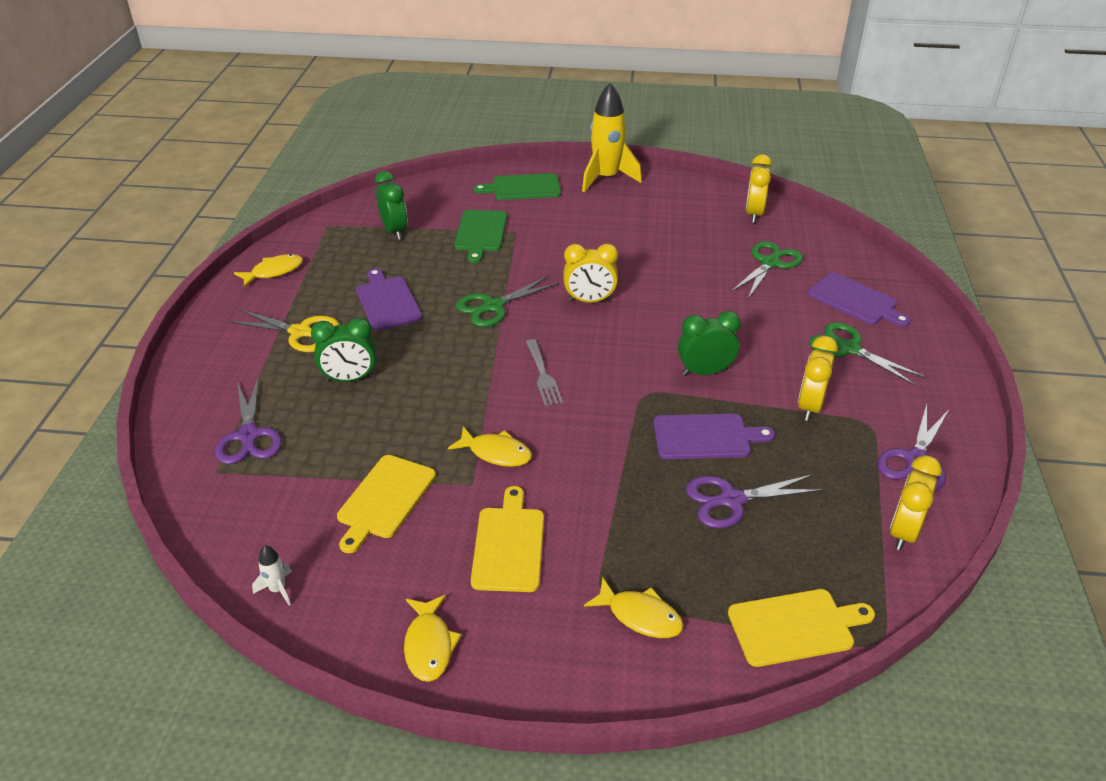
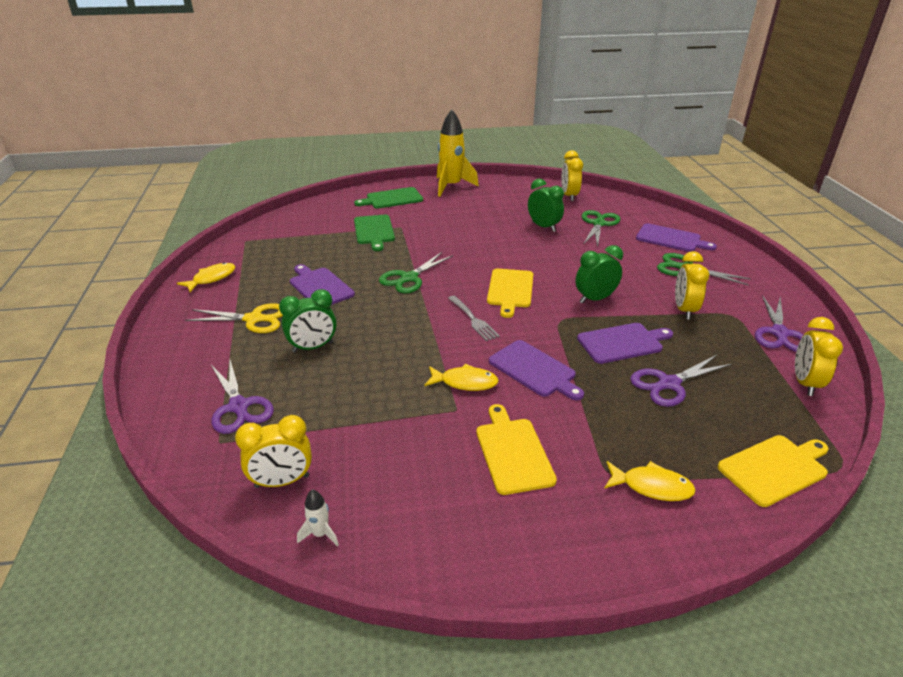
camera: 15 degrees left, 5 degrees down
(384, 499) = (386, 436): yellow cutting board -> yellow cutting board (510, 290)
(394, 231) = (303, 238): green clock -> green clock (543, 227)
(429, 645) = (486, 552): yellow fish -> none
(582, 452) = (534, 370): none -> purple cutting board
(589, 301) = (482, 264): yellow clock -> yellow clock (282, 481)

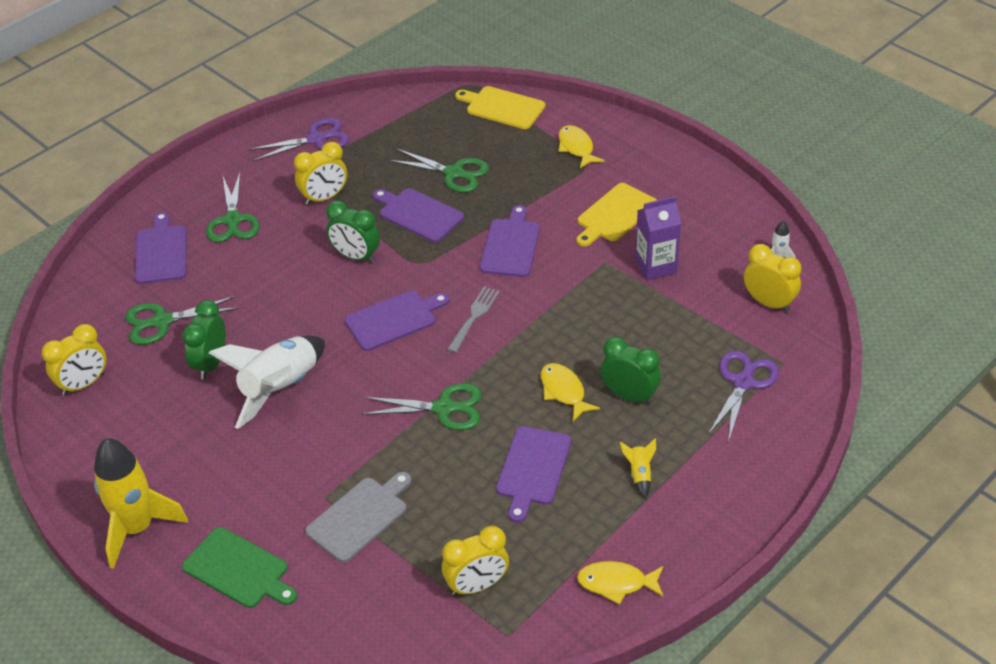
camera: 125 degrees left, 10 degrees up
(254, 319) = (639, 474): yellow scissors -> yellow rocket
(374, 231) = (360, 517): green cutting board -> grey cutting board
(415, 437) = (655, 266): none -> purple carton
(465, 382) = (569, 274): yellow fish -> yellow fish (564, 391)
(497, 238) = (280, 389): none -> white rocket
(510, 290) = (394, 319): yellow cutting board -> purple cutting board
(669, 384) = (454, 173): purple scissors -> green scissors
(804, 383) = (384, 114): yellow clock -> yellow clock (477, 586)

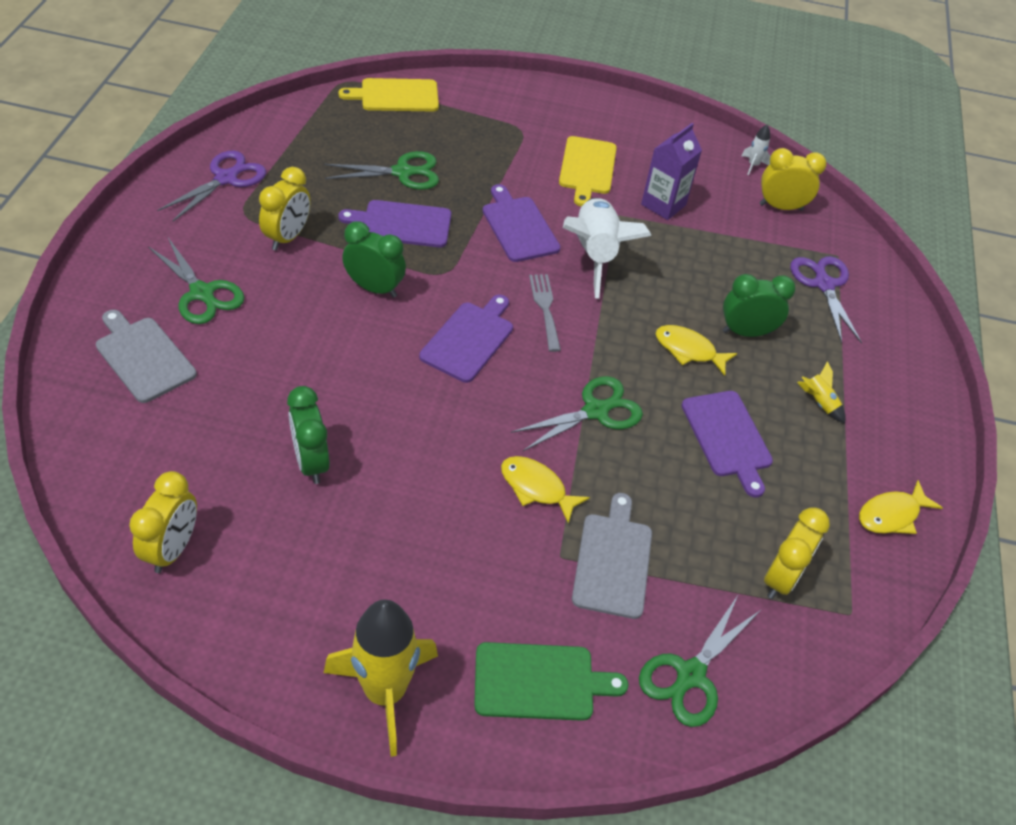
camera: 40 degrees left, 5 degrees up
(161, 252) = (143, 357): purple cutting board -> grey cutting board
(162, 321) = (211, 436): green scissors -> green scissors (690, 675)
(280, 389) = (412, 459): white rocket -> white rocket (594, 254)
(356, 257) = (374, 288): green clock -> green clock turned 150 degrees counterclockwise
(576, 148) = (499, 116): yellow fish -> yellow fish (536, 488)

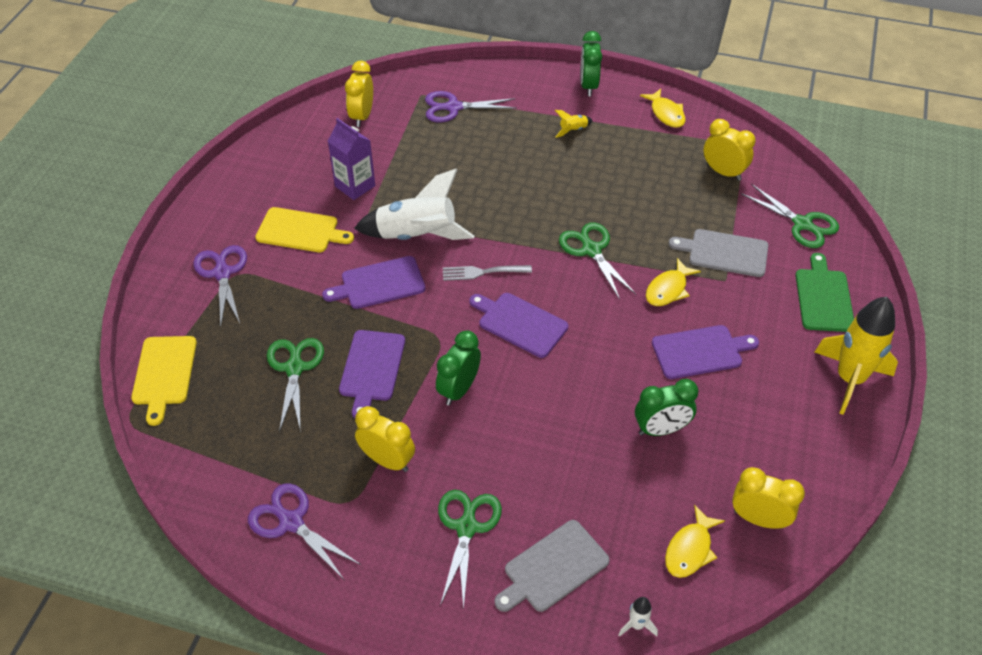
camera: 80 degrees left, 0 degrees up
(202, 293) = (466, 527): green scissors -> green scissors turned 45 degrees counterclockwise
(521, 120) = (222, 273): none -> purple scissors
(688, 350) = (526, 191): yellow fish -> yellow fish (690, 549)
(727, 437) = (610, 181): purple cutting board -> purple cutting board (700, 352)
(746, 332) = (505, 157): green clock -> green clock (588, 86)
(753, 165) = (307, 124): white rocket -> white rocket (637, 625)

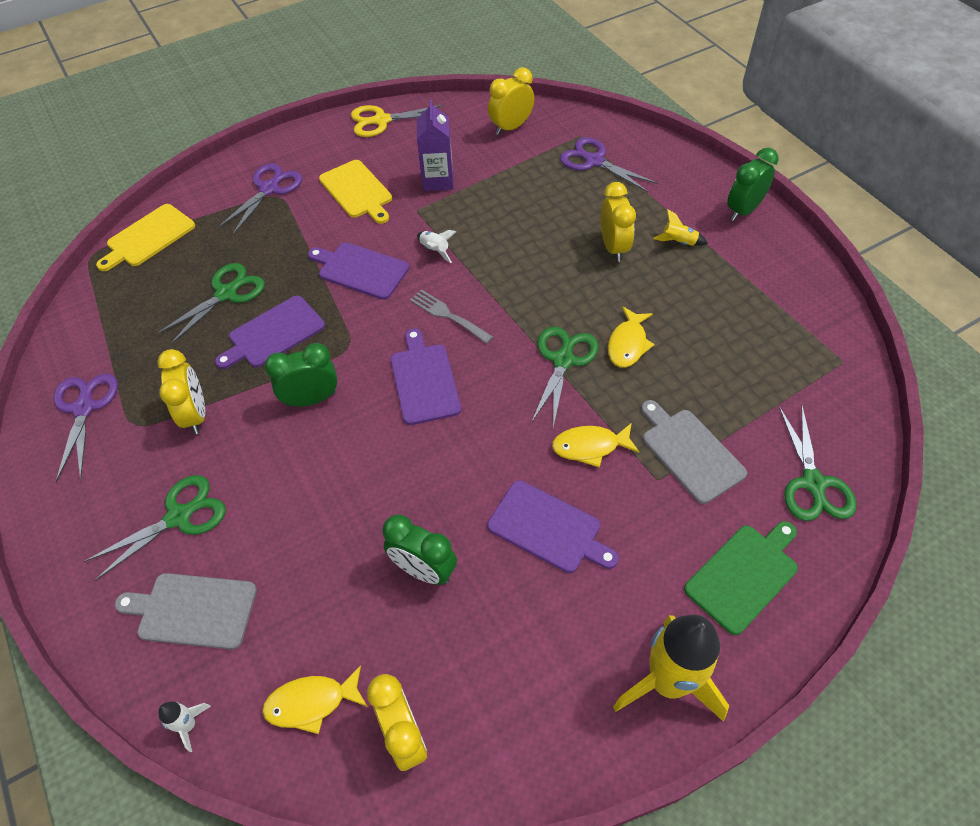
camera: 45 degrees right, 5 degrees up
(249, 167) = (381, 121): none -> yellow scissors
(417, 236) = (435, 250): white rocket -> white rocket, size x0.42
(666, 114) = (793, 280): yellow fish -> yellow fish (628, 344)
(723, 172) = (786, 374): yellow clock -> yellow clock (613, 247)

